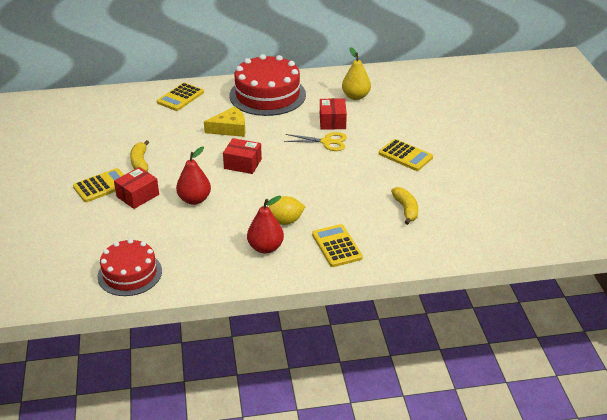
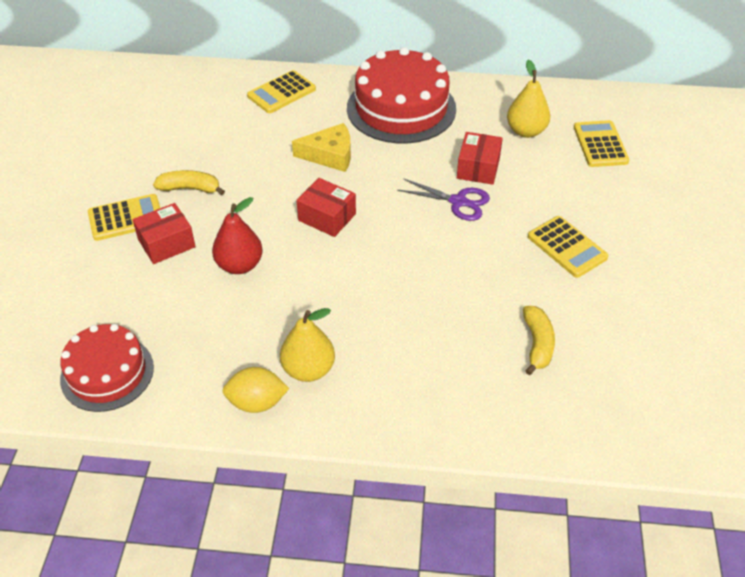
camera: 15 degrees right, 10 degrees up
(140, 162) = (190, 188): yellow banana -> yellow banana turned 90 degrees clockwise
(265, 248) = (308, 369): red pear -> yellow pear
(285, 221) = (352, 329): yellow lemon -> yellow lemon (257, 402)
(326, 142) = (458, 202): yellow scissors -> purple scissors
(336, 246) = (412, 389): yellow calculator -> yellow calculator (600, 144)

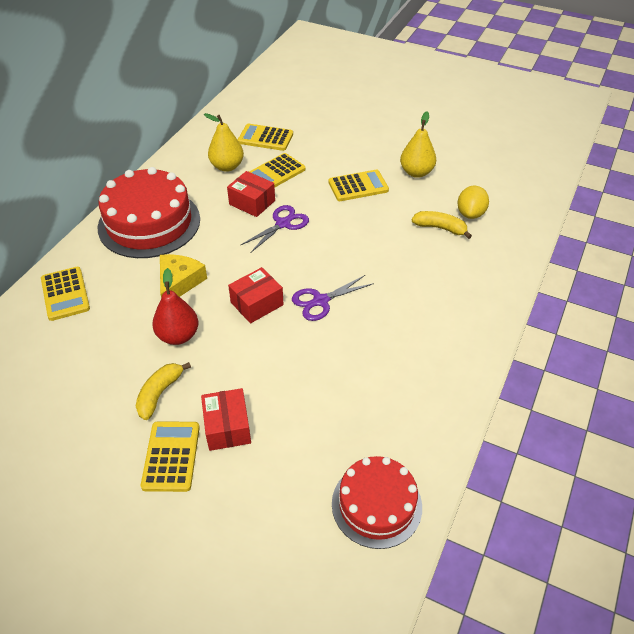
camera: 70 degrees left, 0 degrees up
(239, 265) = (285, 376): red pear -> red pear (178, 336)
(257, 402) = (445, 397): yellow lemon -> yellow lemon (470, 214)
(308, 369) = (421, 356): yellow pear -> yellow pear (416, 172)
(354, 264) = (321, 301): none -> purple scissors
(542, 171) = (276, 173): none -> yellow calculator

